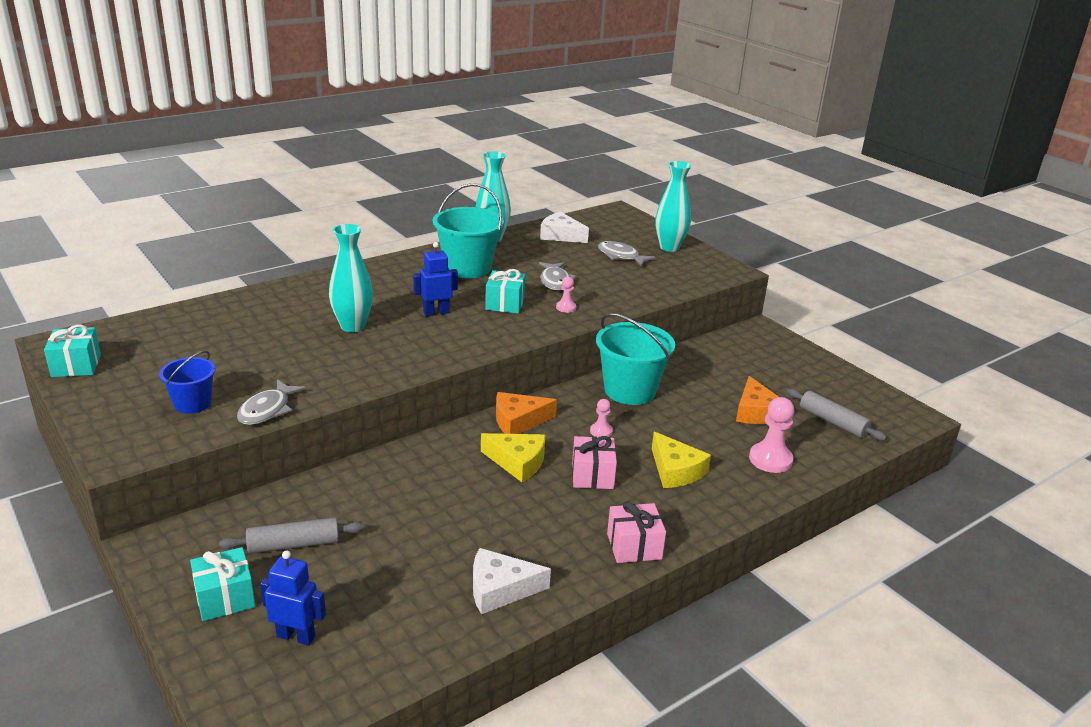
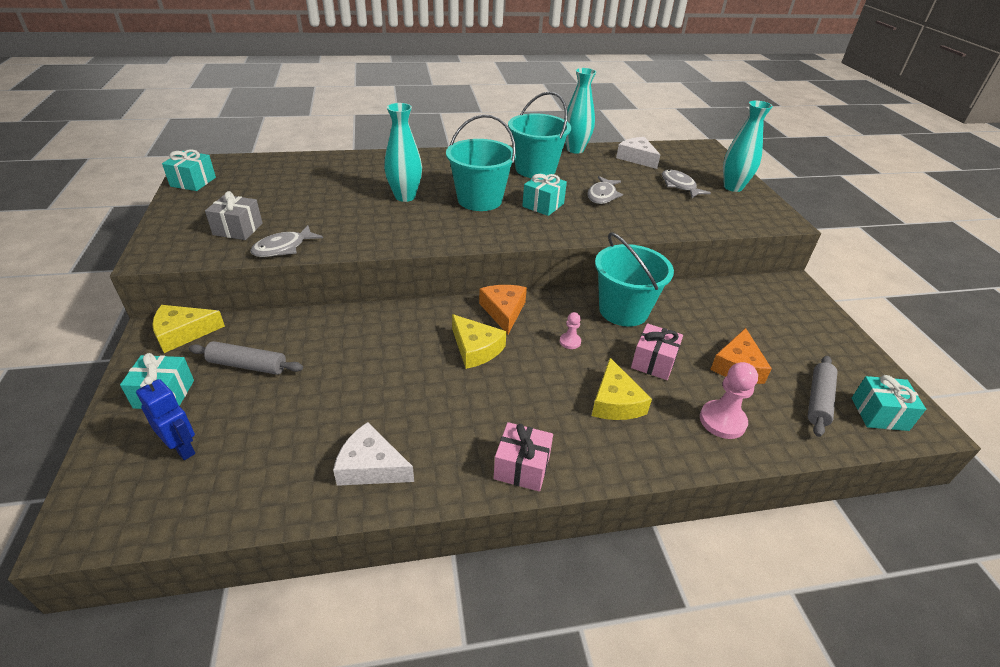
camera: 25 degrees right, 10 degrees up
(186, 536) = (183, 333): none -> yellow cheese
(192, 403) = (238, 229): blue bucket -> grey gift
(436, 312) = (479, 200): blue robot -> turquoise bucket
(518, 421) = (503, 311): orange cheese -> orange cheese turned 75 degrees clockwise
(566, 307) = (594, 220): pink pawn -> none
(592, 475) = (533, 382): pink gift -> pink gift (653, 362)
(833, 422) = (818, 400): grey rolling pin -> grey rolling pin turned 45 degrees clockwise
(881, 419) = (879, 414): none -> turquoise gift

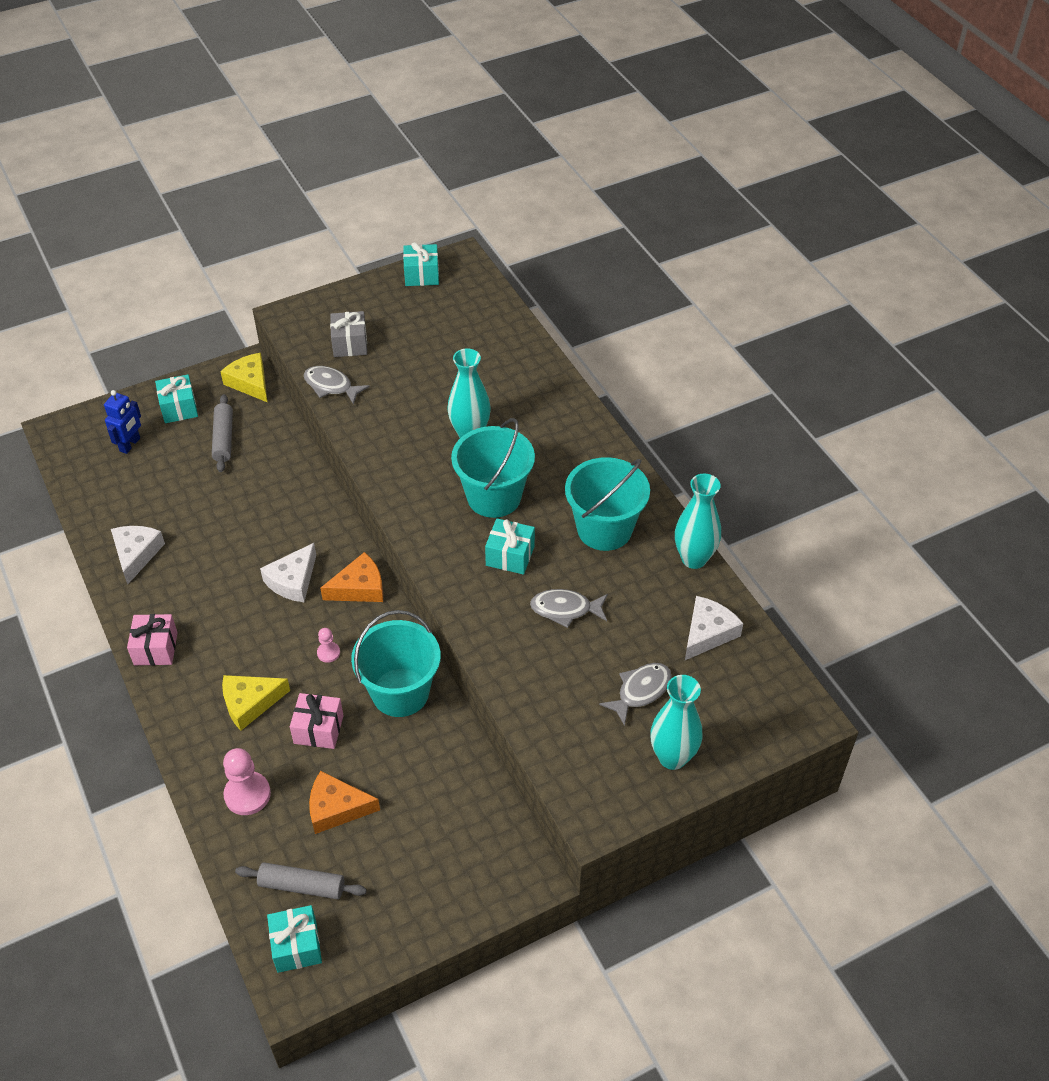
camera: 75 degrees right, 10 degrees up
(476, 349) = (293, 580): yellow cheese -> white cheese

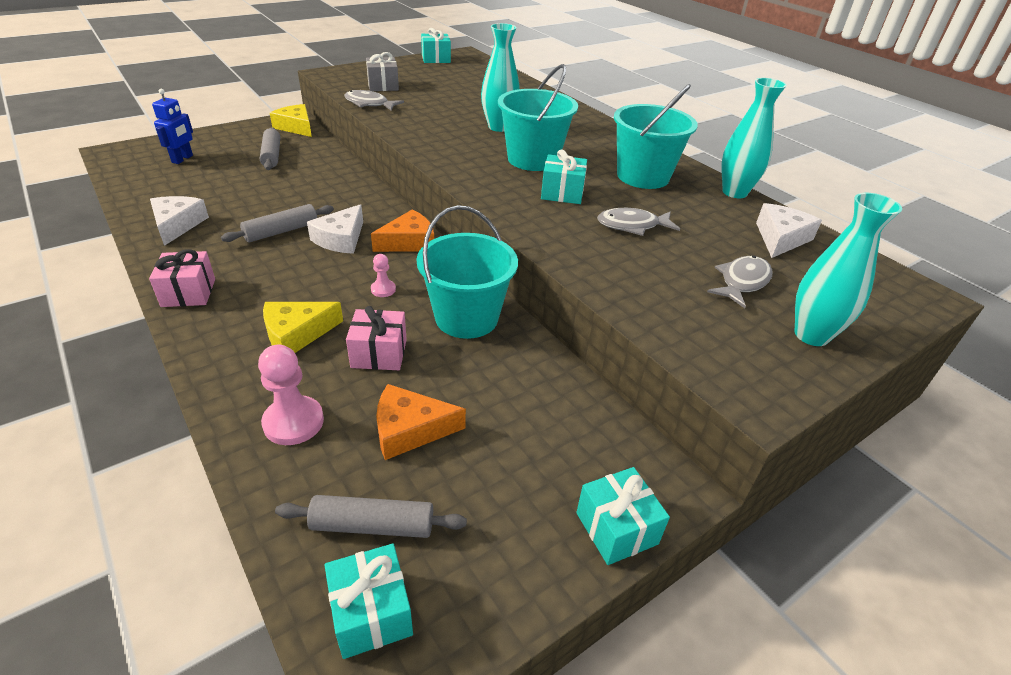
camera: 10 degrees left, 10 degrees down
(179, 408) = (231, 140): turquoise gift -> turquoise gift (616, 528)
(235, 567) = (281, 231): none -> grey rolling pin

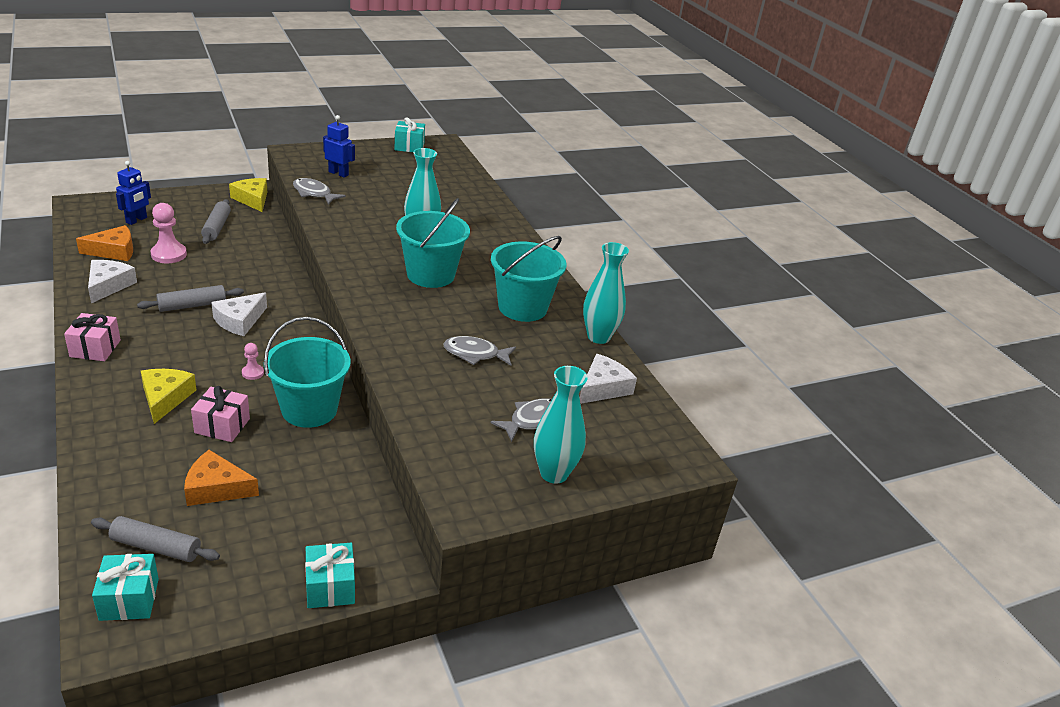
camera: 10 degrees right, 5 degrees down
(293, 422) = (133, 465): pink pawn -> pink pawn (169, 254)
(297, 334) = (165, 398): yellow cheese -> yellow cheese turned 105 degrees clockwise
(383, 86) = (338, 173): grey gift -> blue robot
(409, 242) = (297, 333): orange cheese -> orange cheese (114, 251)
(562, 193) = (434, 313): turquoise gift -> none

